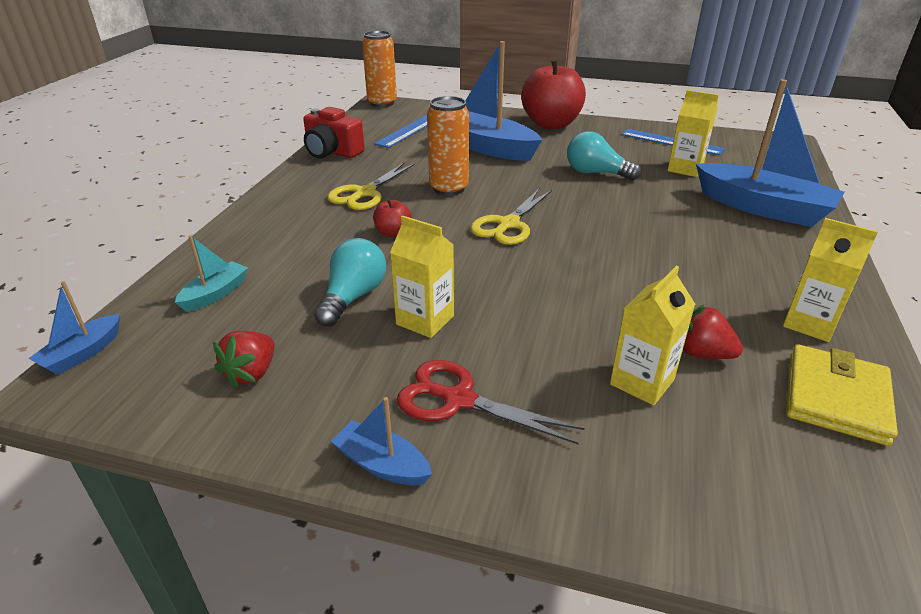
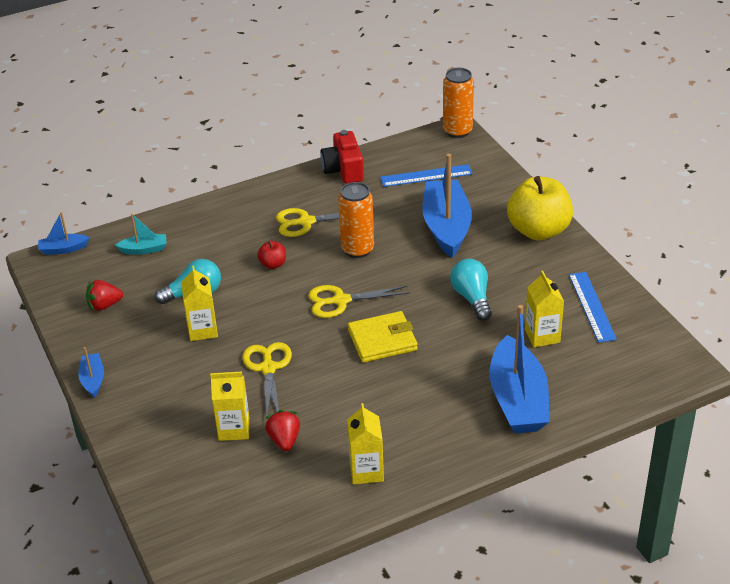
camera: 50 degrees right, 5 degrees up
(458, 400) = (155, 377): red scissors -> none
(551, 124) = (538, 230): red apple -> yellow apple
(557, 308) = (268, 368): none -> yellow scissors
(835, 398) = (296, 502): yellow wallet -> yellow wallet (382, 340)

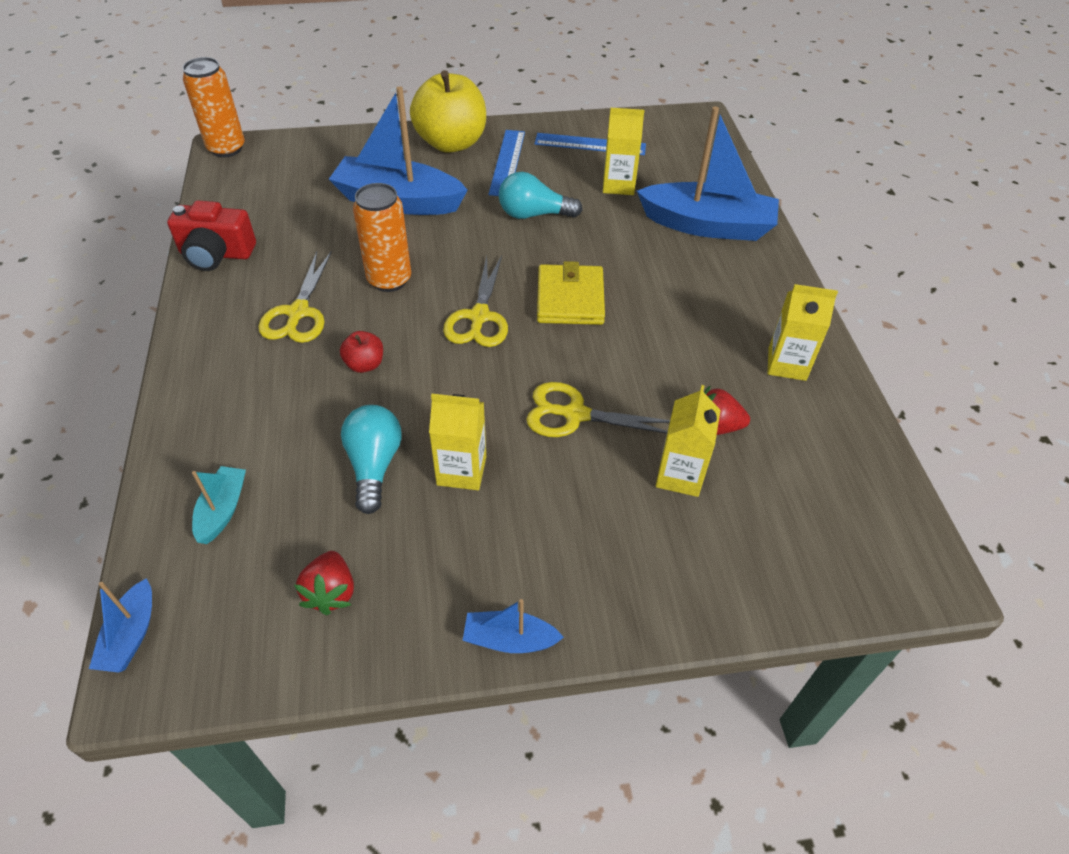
camera: 75 degrees left, 10 degrees up
(426, 176) = (290, 192): blue ruler -> blue ruler (507, 162)

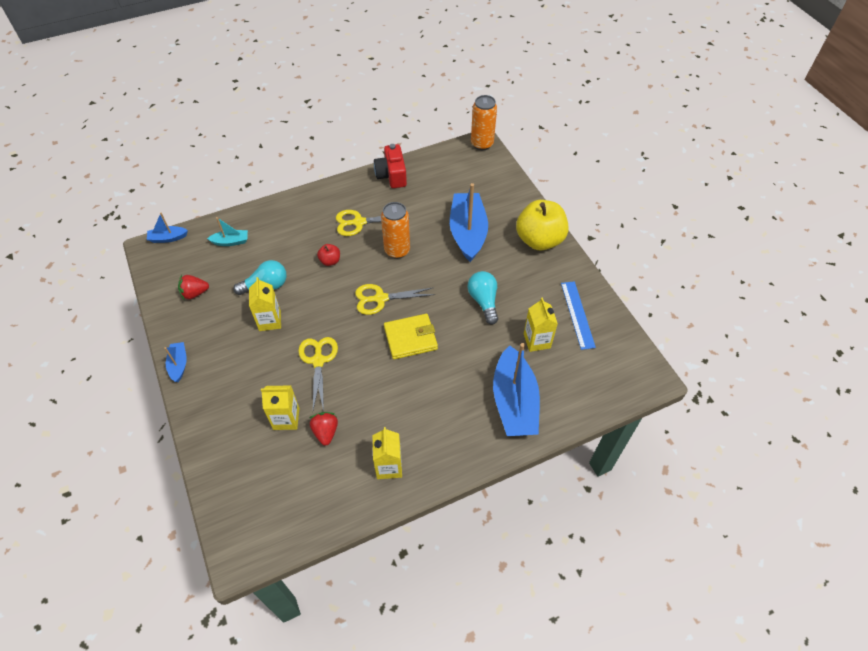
camera: 75 degrees right, 5 degrees up
(507, 162) = (532, 274): blue ruler -> none

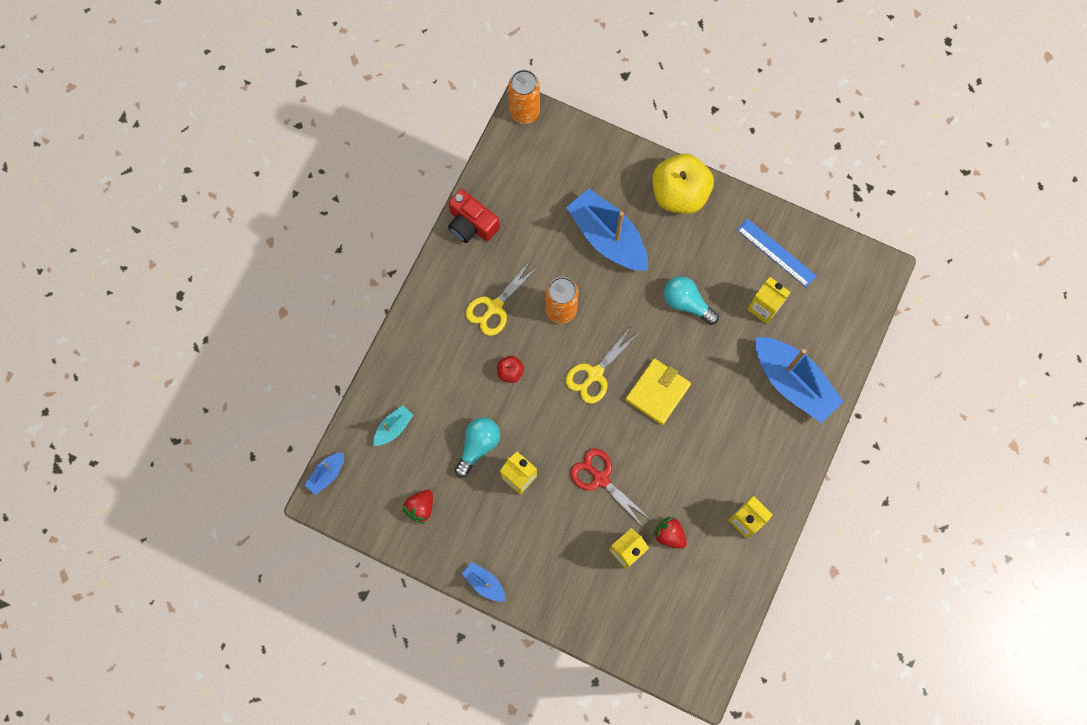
camera: 40 degrees left, 20 degrees up
(318, 361) = (600, 479): yellow scissors -> red scissors

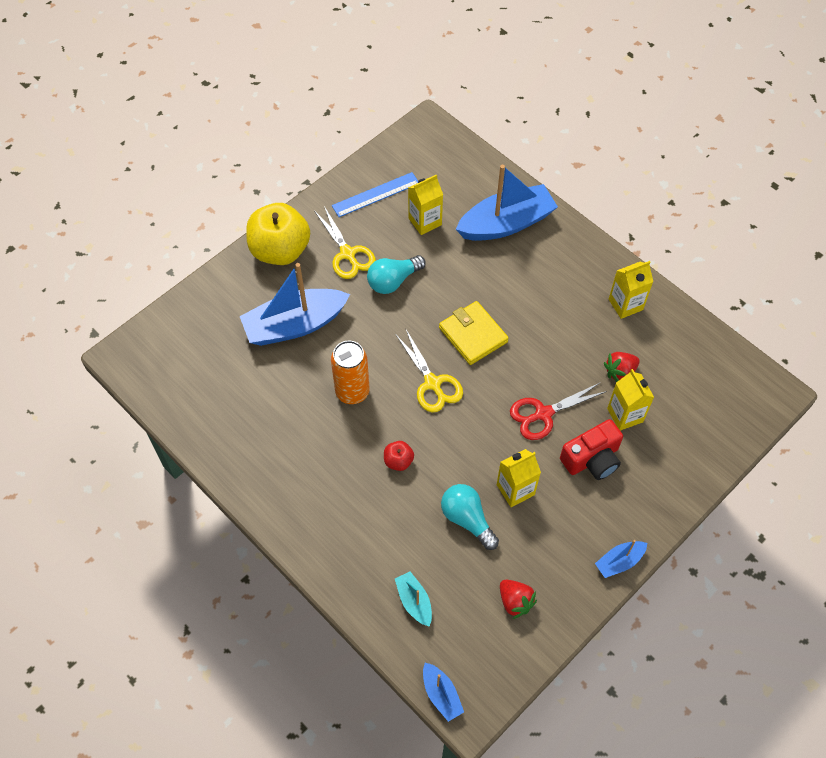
camera: 70 degrees left, 15 degrees down
(471, 224) = (219, 446): red camera -> red camera (592, 459)
(494, 307) = (321, 453): yellow scissors -> yellow scissors (348, 254)
(525, 112) = (122, 355): orange can -> none

